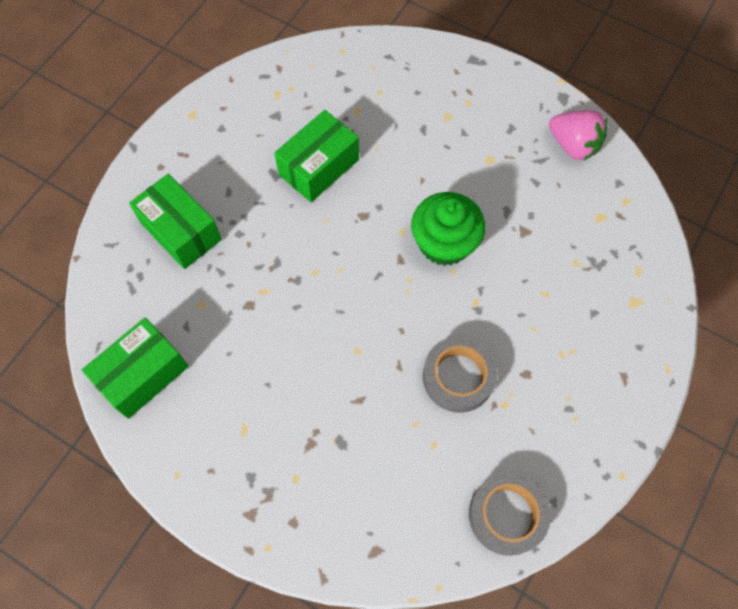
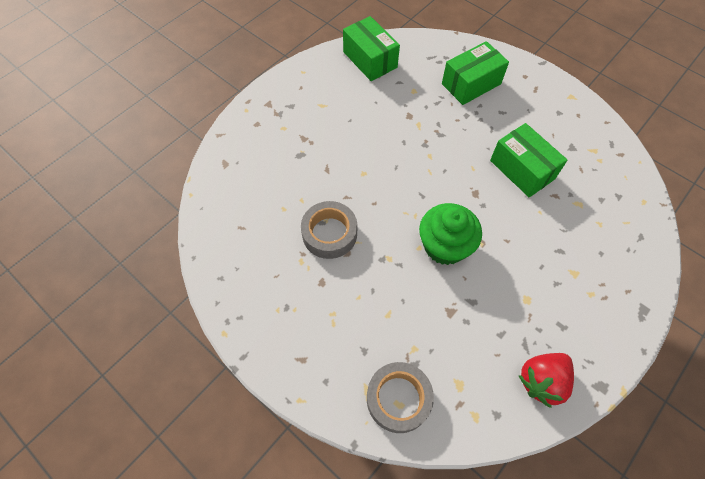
camera: 100 degrees right, 5 degrees down
(506, 515) = (221, 244): grey tape -> grey tape (398, 399)
(573, 145) = (542, 381): pink strawberry -> red strawberry

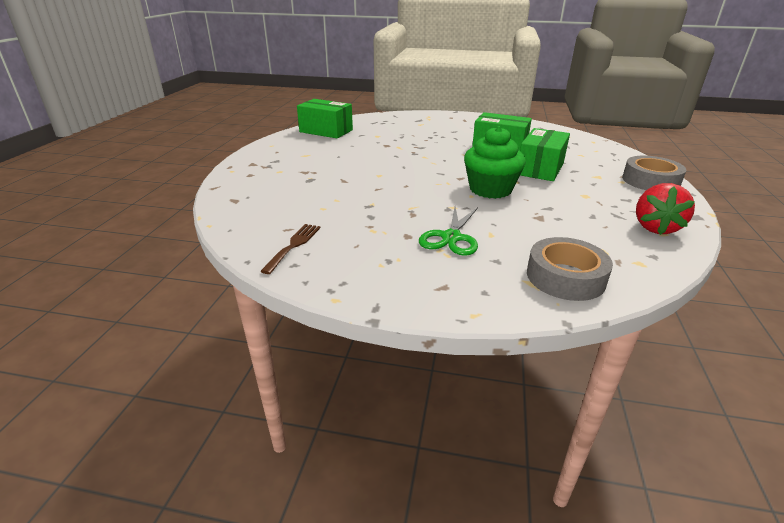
camera: 30 degrees left, 30 degrees down
(233, 253) = (293, 245): none -> brown fork
(329, 233) = (384, 209): grey tape -> grey tape (650, 181)
(353, 302) = (451, 237): none -> green scissors
(471, 84) = (417, 126): green box -> green box (540, 168)

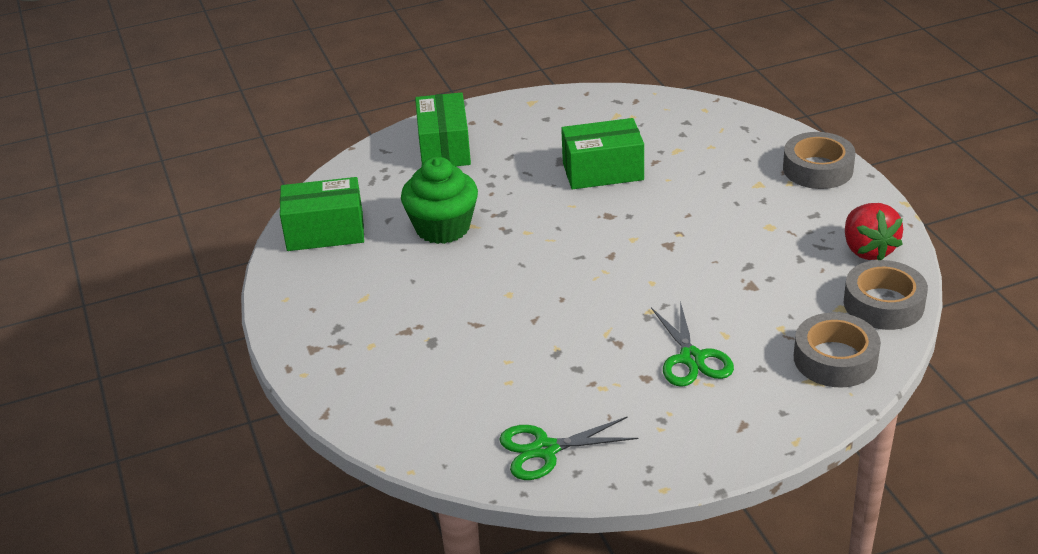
camera: 30 degrees left, 5 degrees up
(293, 245) = (545, 449): brown fork -> green scissors
(490, 189) = (663, 262): green cupcake -> green cupcake (442, 228)
(540, 168) = (686, 196): green box -> green box (444, 148)
(642, 260) = (883, 304): none -> grey tape

